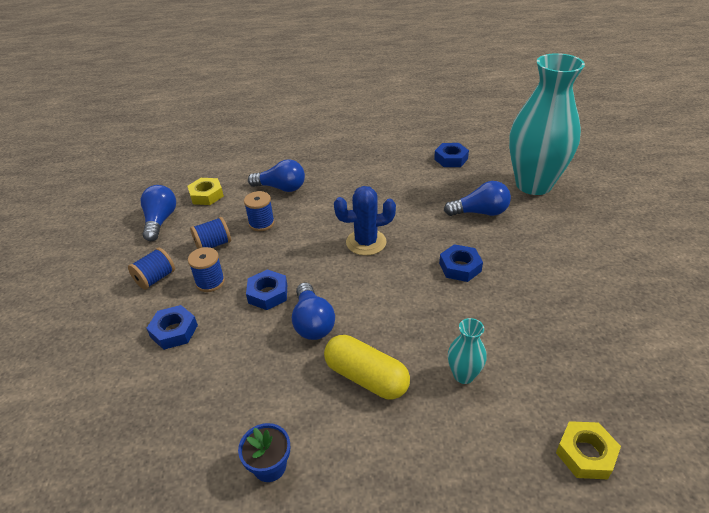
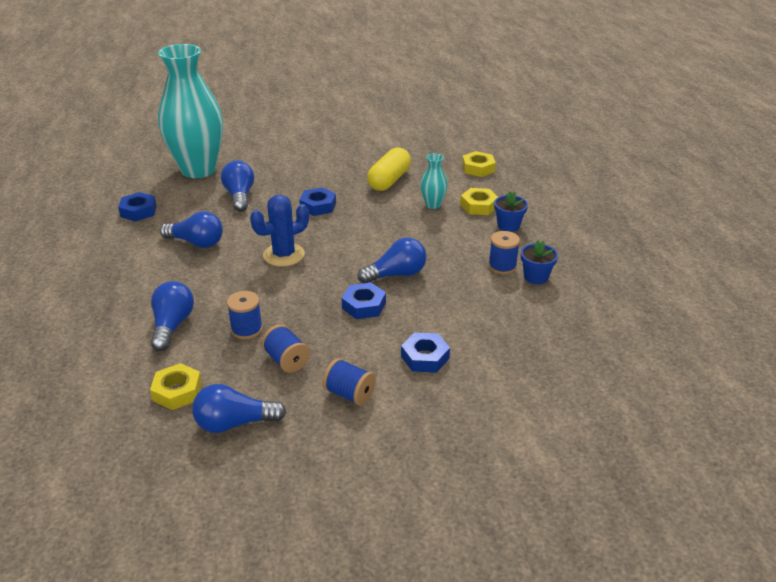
camera: 100 degrees left, 5 degrees down
(210, 282) = (351, 348): blue spool -> blue spool (502, 266)
(366, 242) = (284, 255): blue cactus -> blue cactus turned 75 degrees clockwise
(366, 377) = (447, 243): yellow capsule -> yellow capsule (389, 180)
(395, 192) = (196, 243): none -> blue light bulb
(402, 461) = (508, 226): none -> blue flower pot
(460, 431) = (479, 206): none -> yellow nut

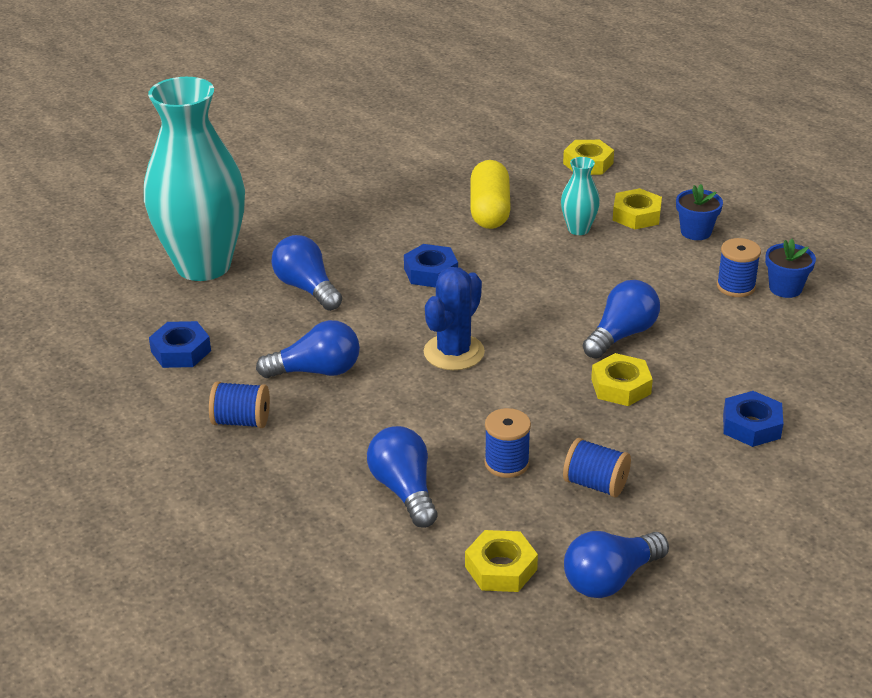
camera: 25 degrees left, 0 degrees up
(349, 394) = (708, 497): blue spool -> blue spool (241, 421)
(364, 305) = (620, 386): blue nut -> yellow nut

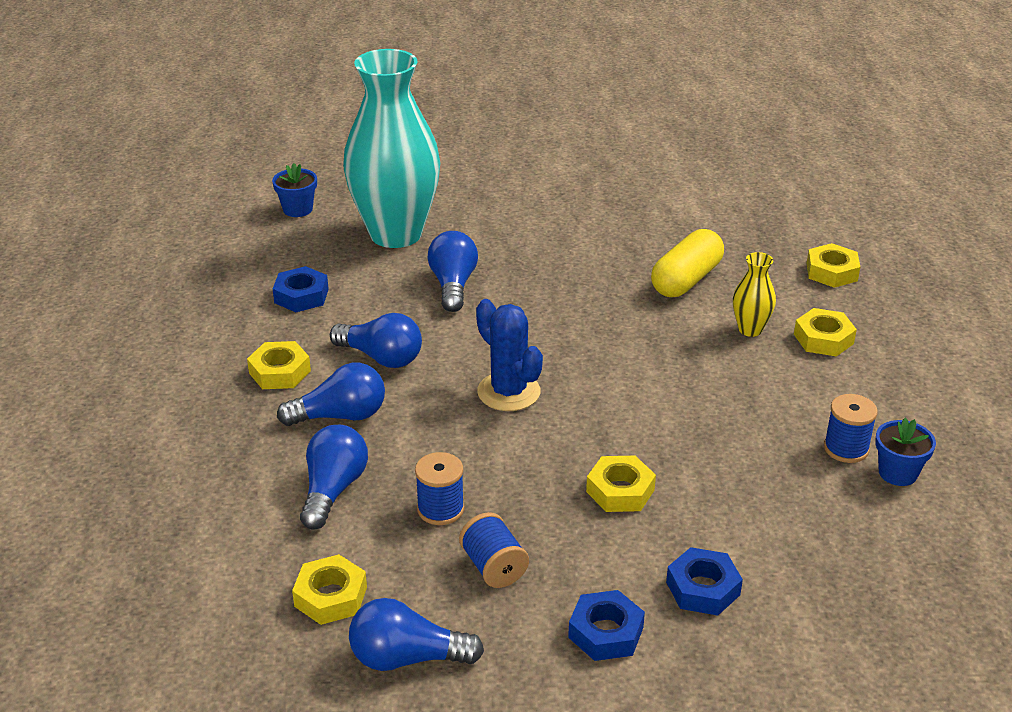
camera: 35 degrees right, 0 degrees up
(241, 421) = (280, 372): blue spool -> yellow nut
(431, 272) = (570, 314): blue nut -> blue nut (605, 632)
(454, 352) = (508, 392): blue cactus -> blue cactus turned 75 degrees clockwise
(578, 229) = (750, 329): turquoise vase -> yellow vase
(621, 335) = (676, 444): blue light bulb -> blue light bulb (340, 416)
(696, 232) = (866, 379): blue flower pot -> blue flower pot (298, 209)

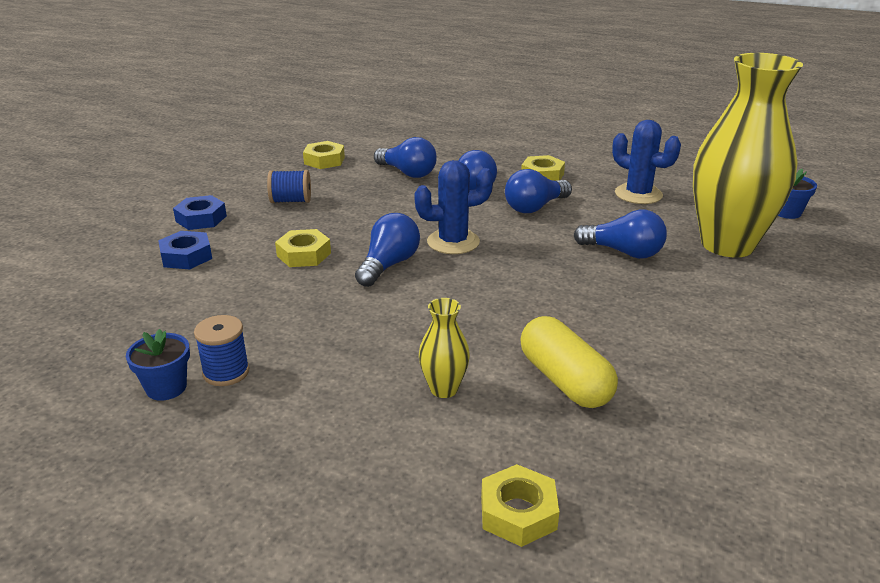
camera: 115 degrees right, 5 degrees down
(301, 296) = (638, 194): blue nut -> blue cactus
(396, 234) = (727, 245): turquoise vase -> yellow vase
(407, 658) = (259, 169): blue light bulb -> blue light bulb (388, 265)
(440, 509) = (356, 196): blue spool -> none
(823, 339) = (388, 435): yellow nut -> none

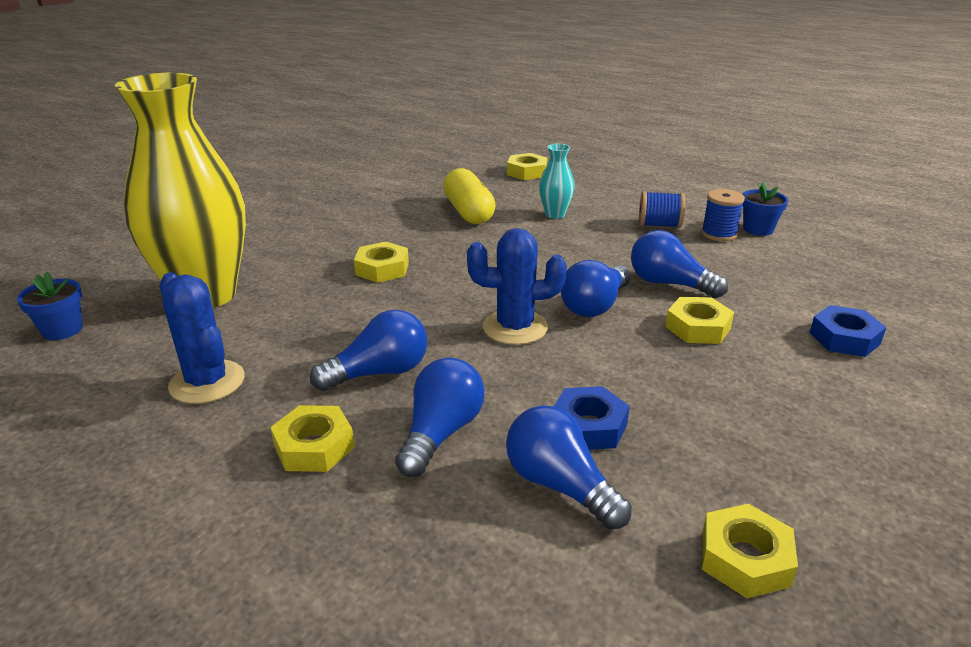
camera: 170 degrees left, 0 degrees up
(201, 218) = (881, 402): blue nut -> blue nut (588, 426)
(291, 201) = (759, 427): blue spool -> blue spool (659, 225)
(444, 389) = (555, 214): yellow vase -> turquoise vase
(602, 283) = (382, 269): none -> yellow nut
(623, 252) = (328, 297): blue light bulb -> blue light bulb (669, 284)

